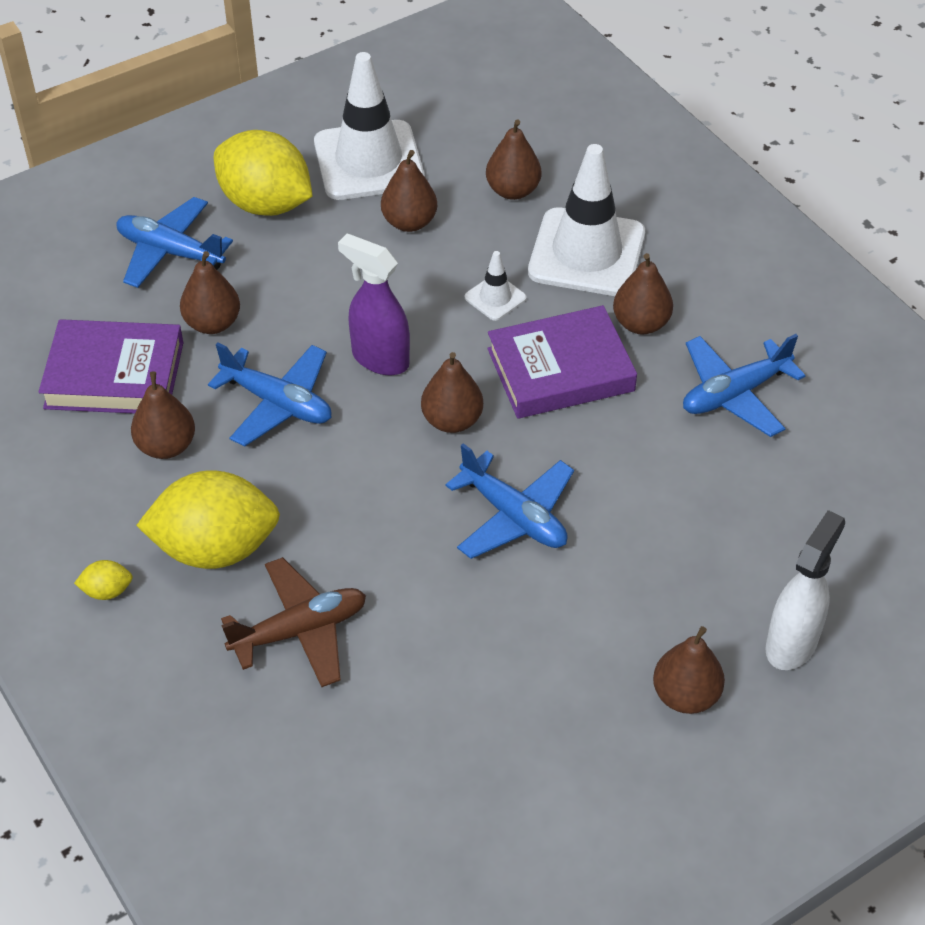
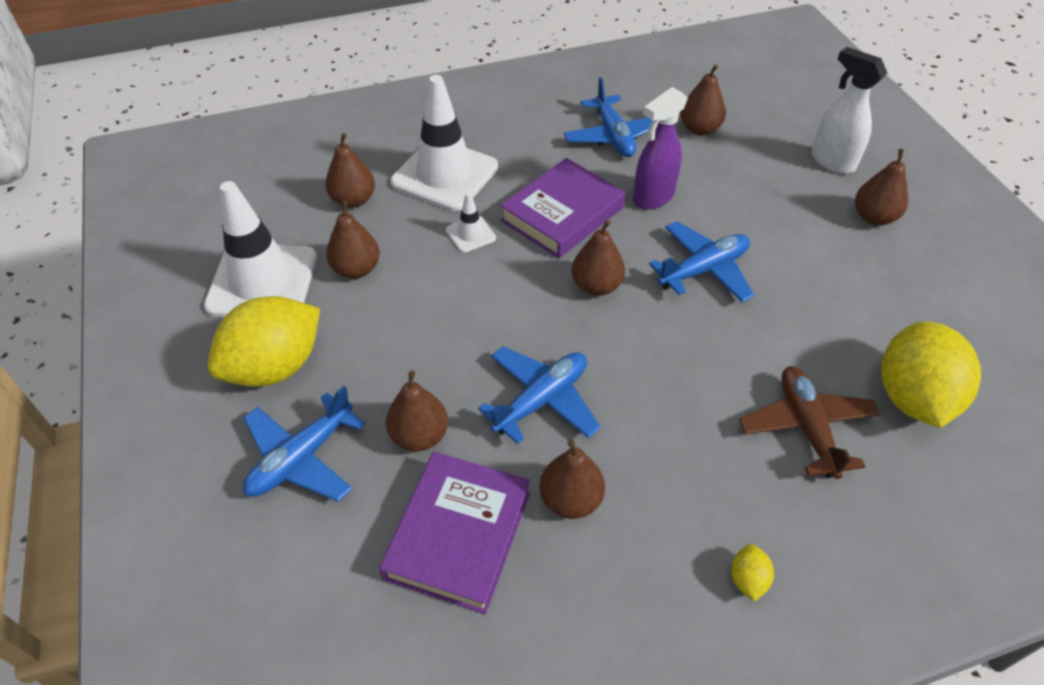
camera: 75 degrees left, 0 degrees up
(215, 548) = (706, 477): yellow lemon -> yellow lemon (912, 397)
(379, 359) = (512, 318): purple spray bottle -> purple spray bottle (653, 197)
(560, 370) = (562, 214): purple book -> purple book turned 45 degrees clockwise
(641, 323) = (530, 164): brown pear -> brown pear (699, 129)

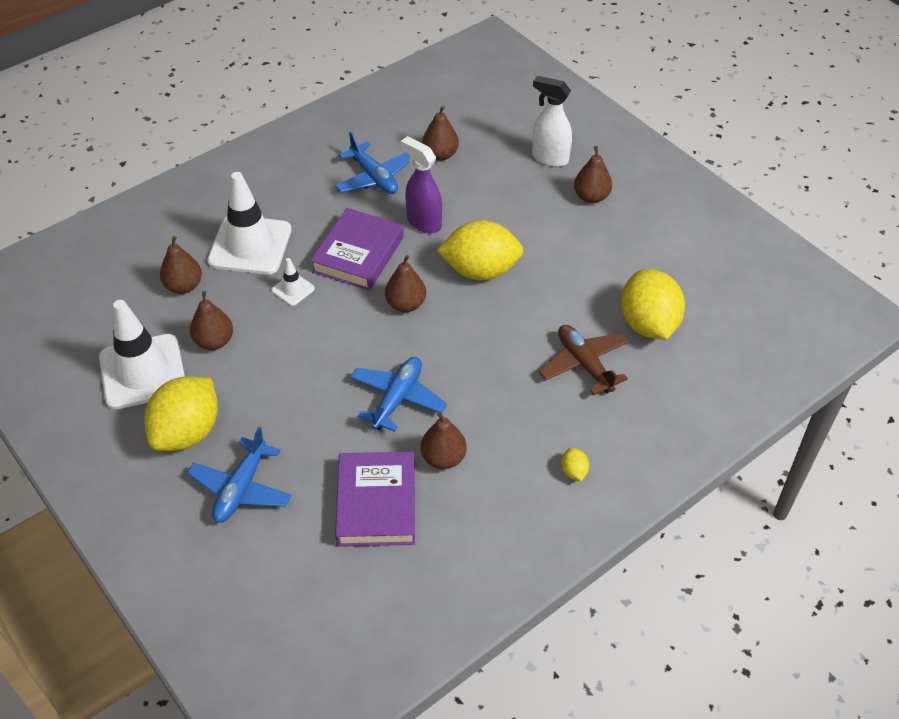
camera: 20 degrees left, 0 degrees up
(419, 436) = (320, 448): brown pear -> none
(653, 197) = (423, 222): purple spray bottle -> purple spray bottle turned 105 degrees clockwise
(703, 270) = (480, 270): blue plane -> yellow lemon

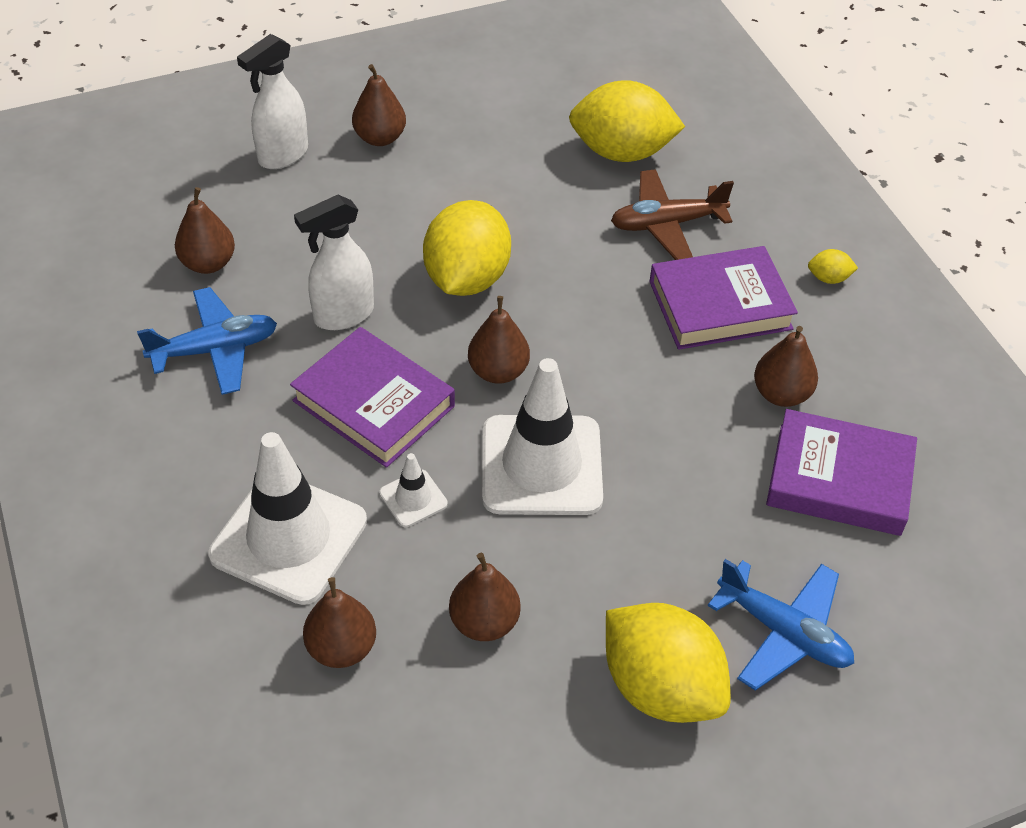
camera: 75 degrees left, 0 degrees up
(142, 372) = (515, 736): white traffic cone -> white traffic cone (541, 465)
(397, 398) = (668, 419): blue plane -> none
(423, 222) = (343, 315): purple spray bottle -> white spray bottle
(516, 409) = (720, 305): none -> purple book

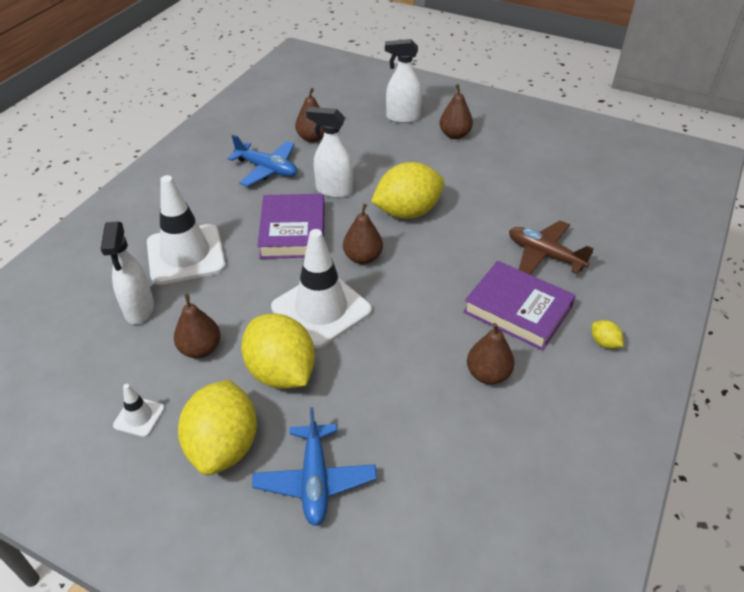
camera: 50 degrees right, 5 degrees down
(342, 648) = (139, 309): brown pear -> white spray bottle
(413, 498) = (251, 278): white traffic cone -> white traffic cone (139, 417)
(622, 152) = (568, 210): yellow lemon -> yellow lemon (281, 372)
(839, 480) = (457, 440): purple book -> none

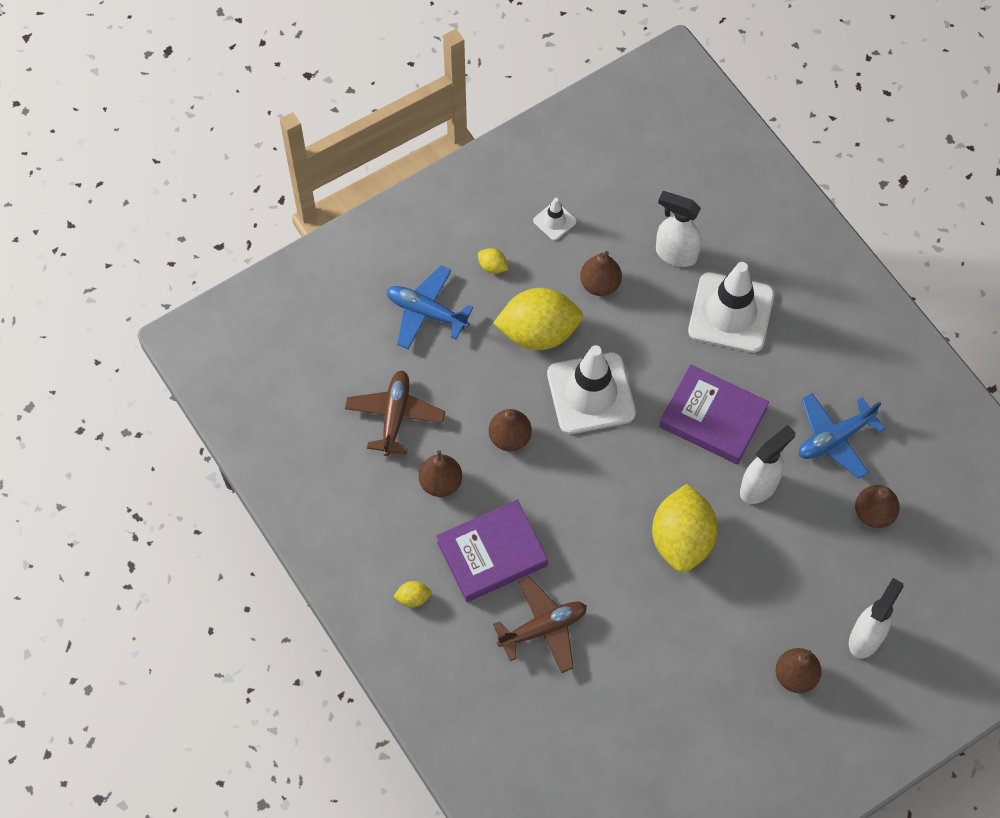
camera: 120 degrees right, 20 degrees up
(223, 446) = (492, 266): yellow lemon -> yellow lemon, size x0.40
(363, 258) = (637, 461): brown pear -> brown pear (509, 437)
(452, 446) = (395, 416): none -> brown plane

